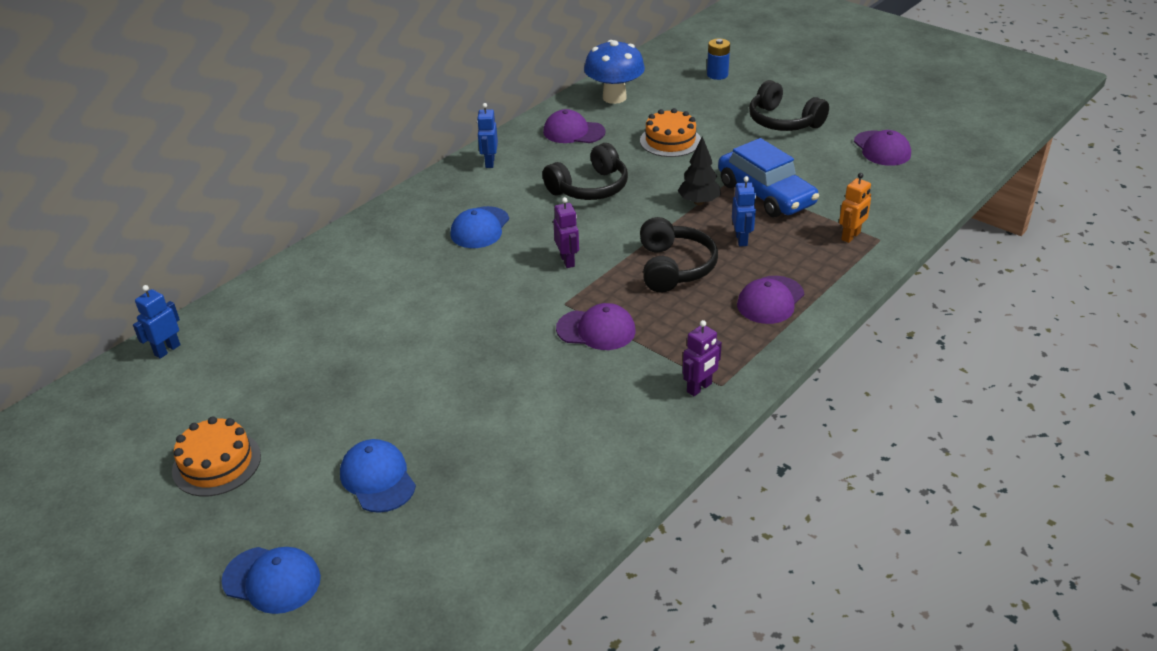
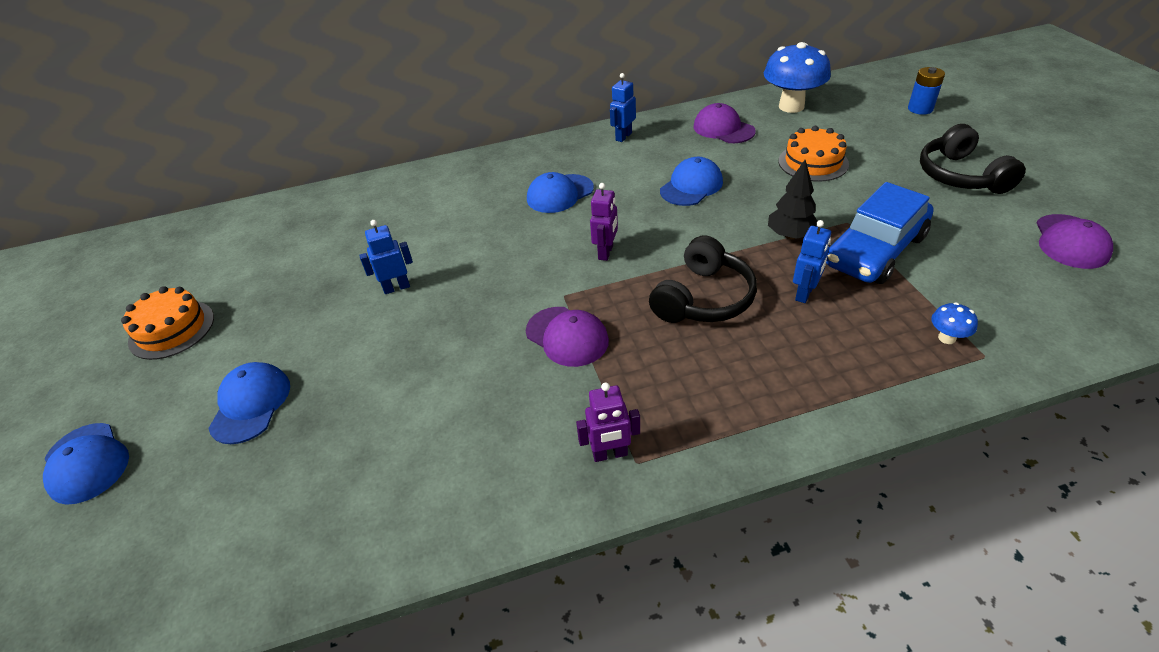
camera: 35 degrees right, 5 degrees up
(167, 350) = (246, 217): blue robot -> blue robot (396, 287)
(589, 187) = (691, 186): black headphones -> blue cap
(765, 194) = (875, 250): blue car -> blue car turned 45 degrees clockwise
(770, 300) = (780, 380): purple cap -> none
(851, 236) = (946, 338): orange robot -> blue mushroom

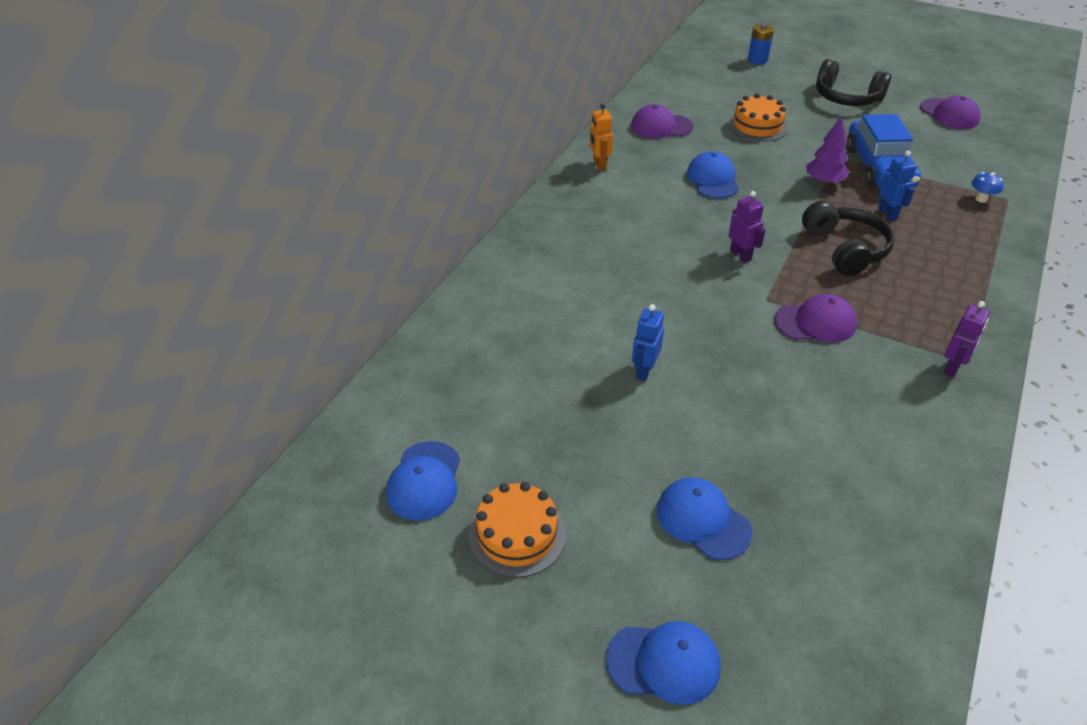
camera: 50 degrees left, 0 degrees up
(560, 194) = (633, 232): blue cap -> blue cap (424, 481)
(623, 136) = (599, 165): blue robot -> orange robot
(790, 235) = (824, 182): black tree -> purple tree
(791, 106) = (677, 89): blue mushroom -> none

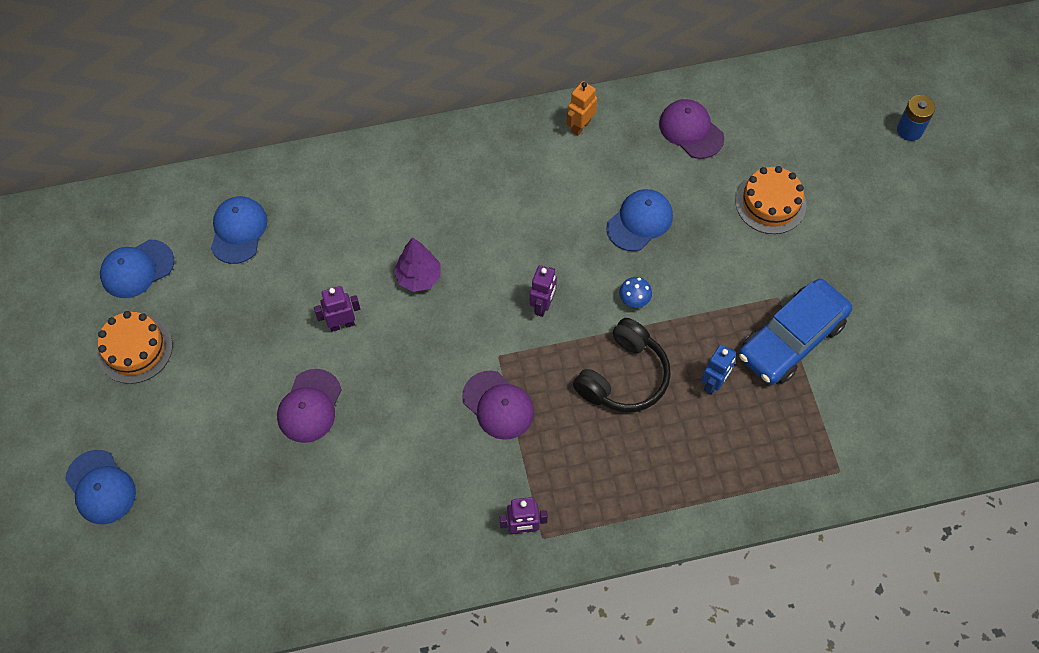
camera: 50 degrees right, 20 degrees up
(644, 371) = (342, 324): blue robot -> purple robot
(703, 520) = (226, 445): blue cap -> blue cap (238, 231)
(824, 182) = (720, 308): purple tree -> purple tree (418, 277)
(846, 97) = (908, 247): black headphones -> none
(949, 114) = (968, 353): purple cap -> purple cap (309, 406)
(981, 199) = (816, 449): blue mushroom -> blue mushroom (634, 300)

